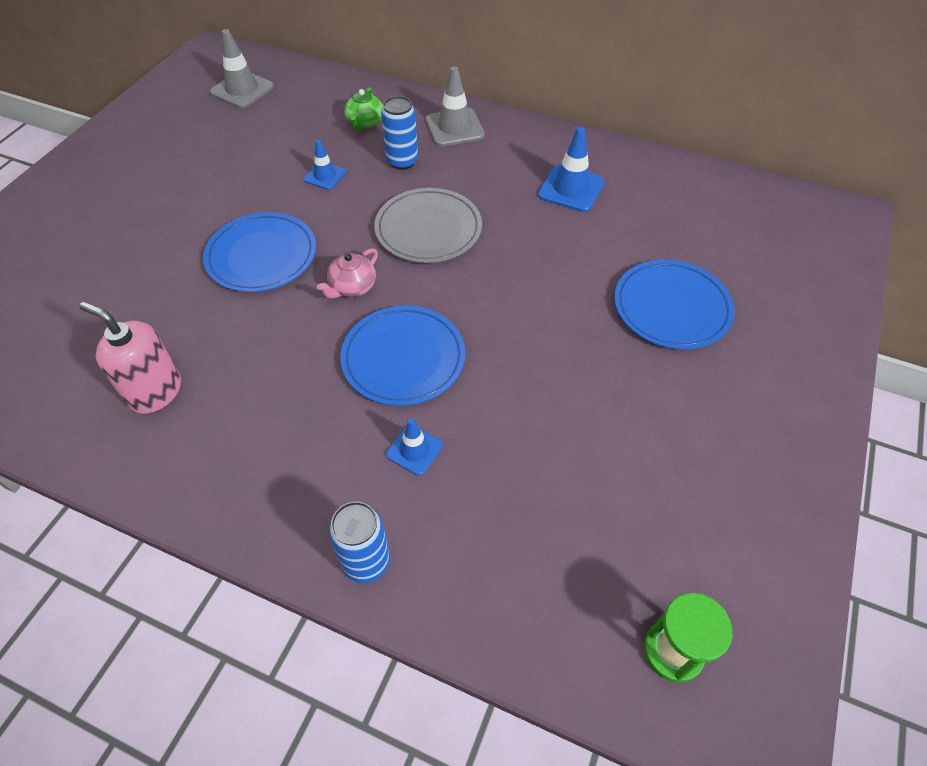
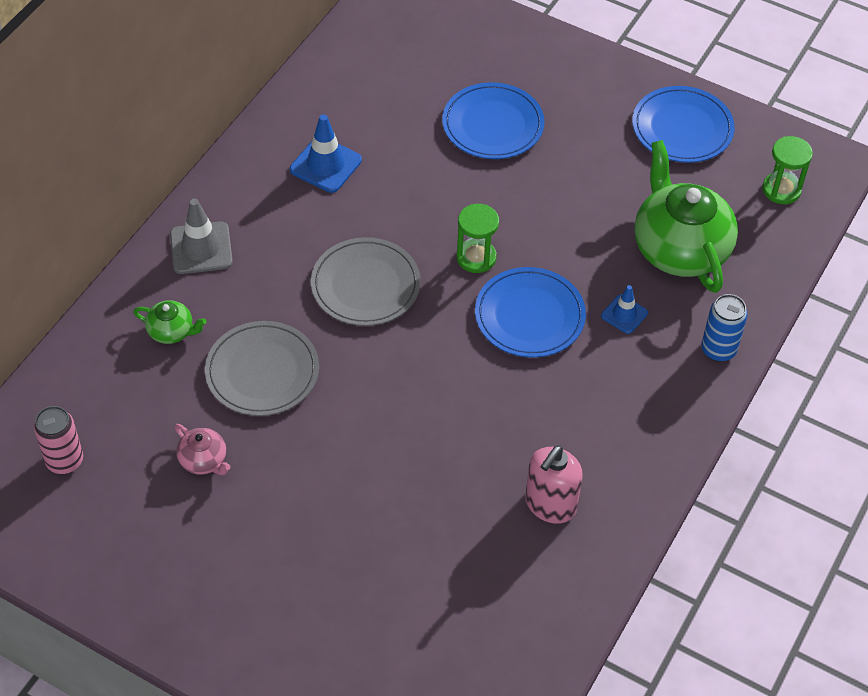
camera: 85 degrees left, 0 degrees up
(242, 90) = (65, 461): grey traffic cone -> pink can
(261, 256) = (382, 427): blue plate -> blue plate (682, 128)
(325, 176) = (262, 372): blue traffic cone -> grey plate
(352, 287) = (438, 351): pink teapot -> pink teapot (204, 460)
(402, 161) = (252, 300): blue can -> none
(477, 307) = (476, 257): none -> green hourglass
(529, 509) = (679, 248): none -> green teapot

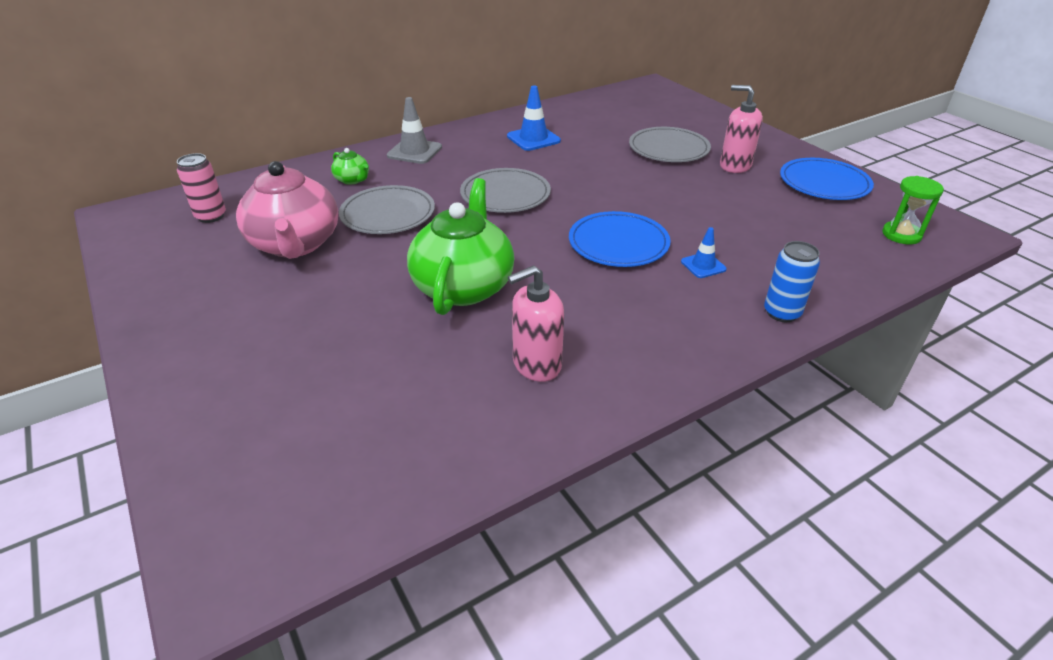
camera: 30 degrees right, 15 degrees down
(204, 460) = (295, 244): pink teapot -> pink teapot, size x2.25
(476, 257) = (601, 203): green hourglass -> none
(493, 125) = (668, 149): blue plate -> grey plate
(579, 131) = (735, 165): none -> pink soap dispenser
(679, 248) = (781, 242): green teapot -> green teapot (463, 286)

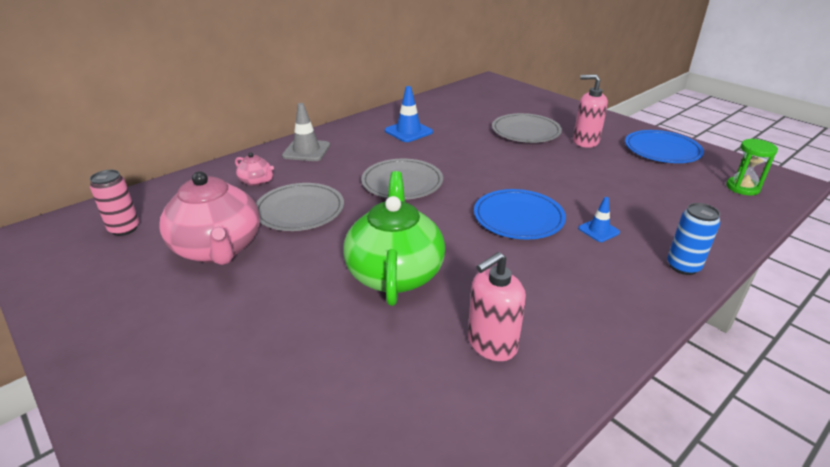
camera: 10 degrees left, 5 degrees down
(352, 180) = (256, 181): green teapot -> pink teapot

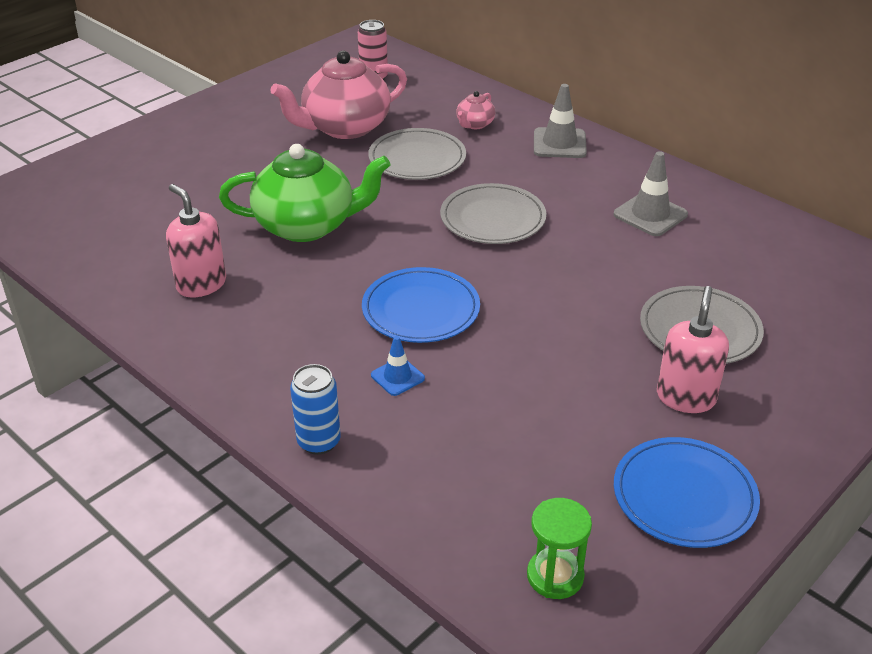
camera: 85 degrees right, 5 degrees up
(408, 131) = (650, 214): blue traffic cone -> grey traffic cone

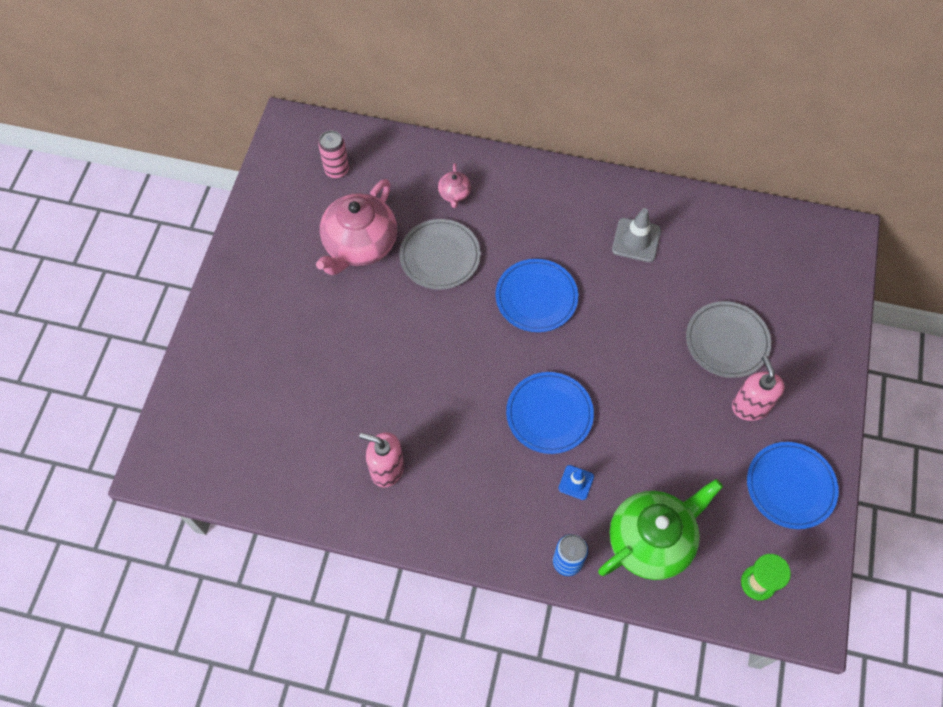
camera: 30 degrees left, 25 degrees up
(307, 225) = (414, 371): green teapot -> green teapot (651, 540)
(492, 218) = (536, 297): grey plate -> blue plate
(559, 143) = (529, 188): grey traffic cone -> none

